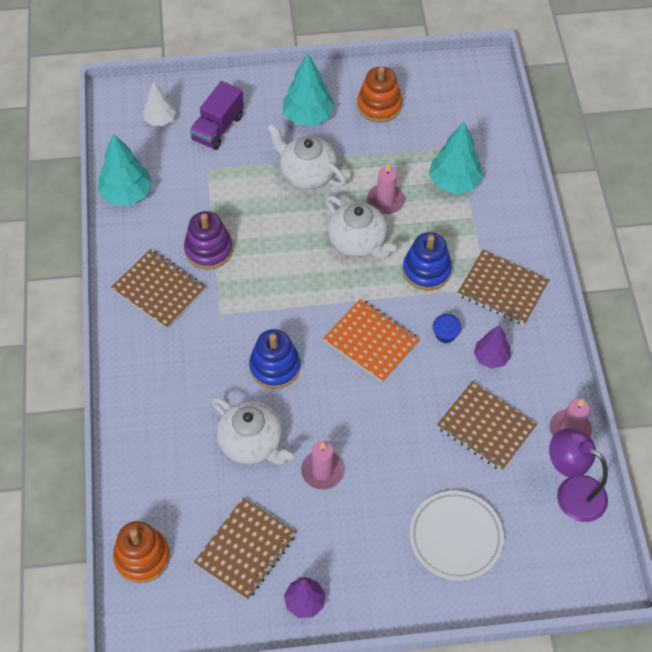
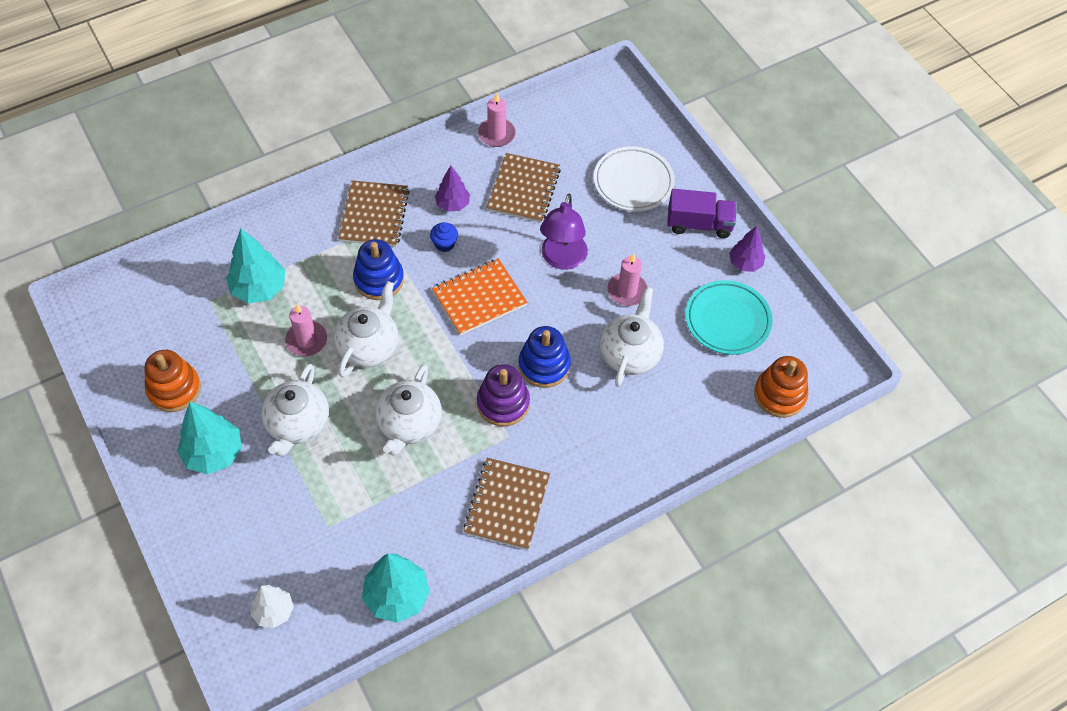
camera: 115 degrees left, 0 degrees up
(208, 249) = (436, 479): purple stacking toy -> purple stacking toy (503, 403)
(218, 128) = (263, 541): purple truck -> purple truck (699, 224)
(246, 549) = (727, 320): brown notebook -> turquoise plate
(268, 247) = (409, 424): none -> white teapot
(371, 341) = (479, 298): orange notebook -> orange notebook turned 45 degrees clockwise
(571, 492) = (553, 120): purple lamp -> purple lamp (562, 259)

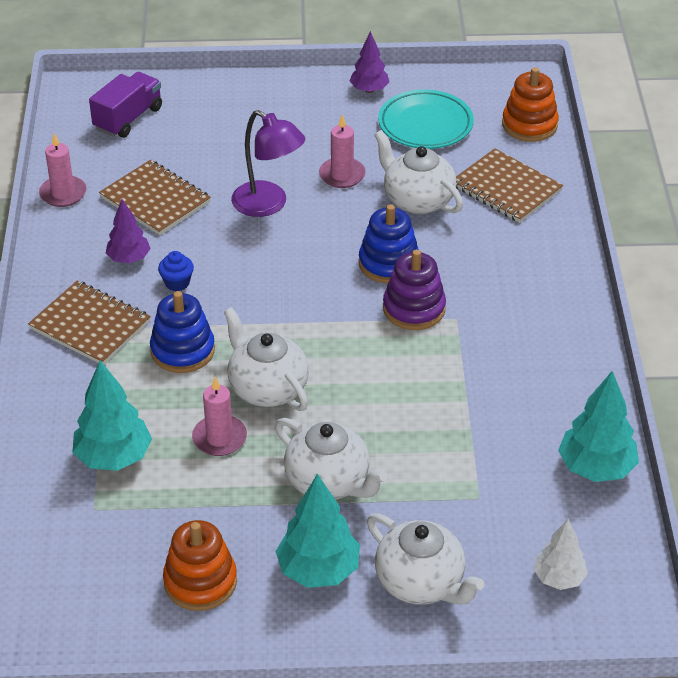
camera: 60 degrees left, 15 degrees down
(409, 424) = (391, 389): white teapot -> white teapot (421, 583)
(479, 298) = (269, 281): orange notebook -> none
(507, 504) = (536, 348): brown notebook -> brown notebook (506, 188)
(633, 182) = (213, 123): white plate -> none
(699, 224) = (300, 100): purple truck -> purple truck (128, 118)

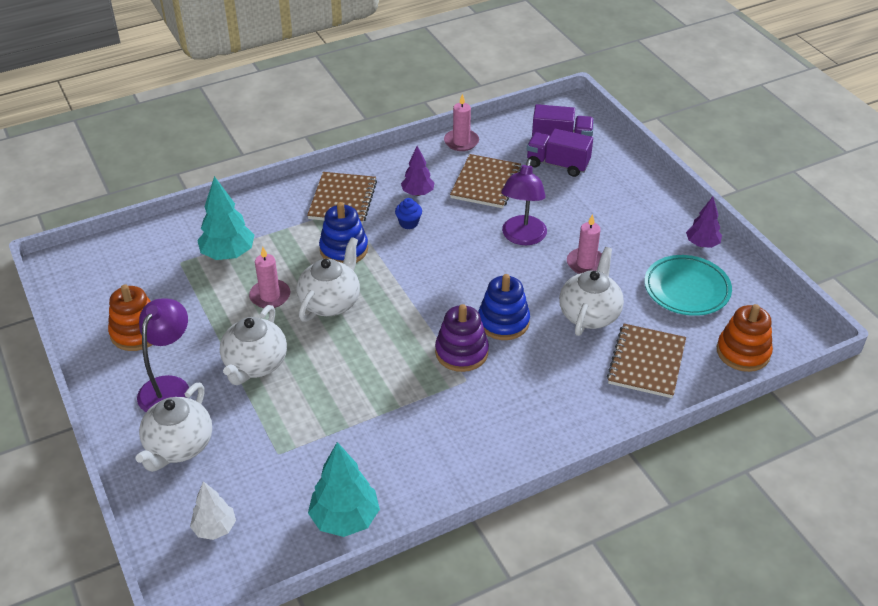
camera: 65 degrees right, 0 degrees up
(167, 136) = (557, 164): none -> purple truck
(318, 570) = (169, 387): turquoise tree -> purple lamp

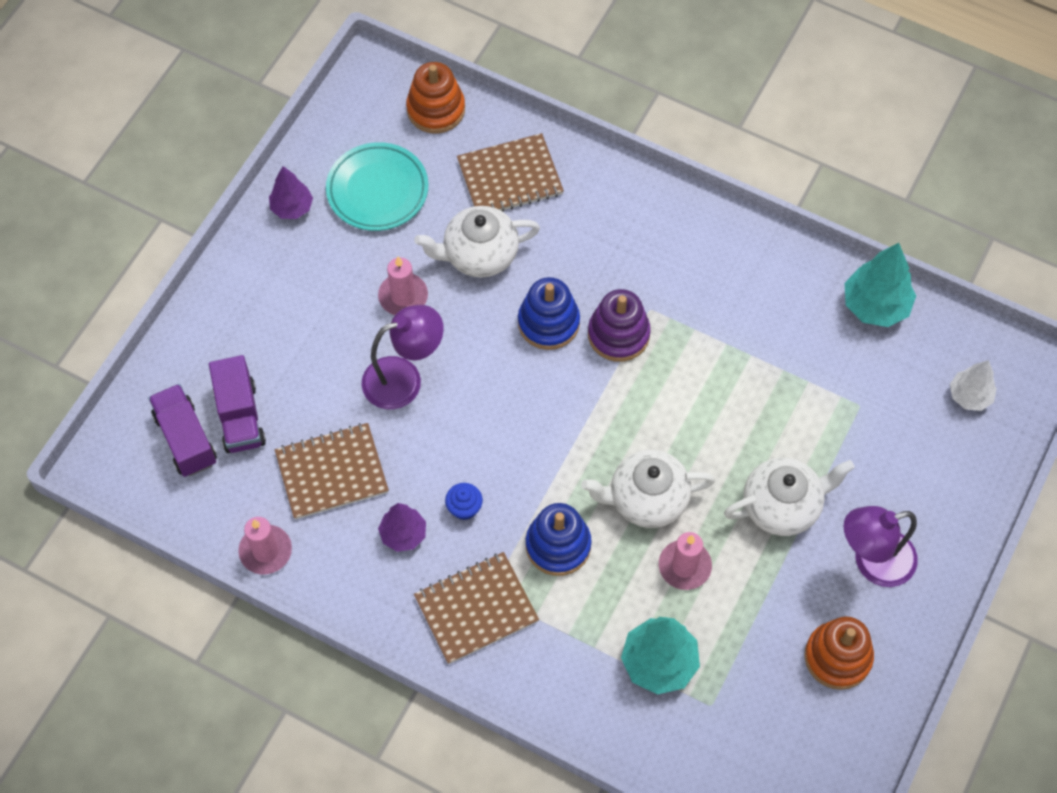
camera: 125 degrees left, 20 degrees up
(178, 446) = (924, 494): white teapot -> none

